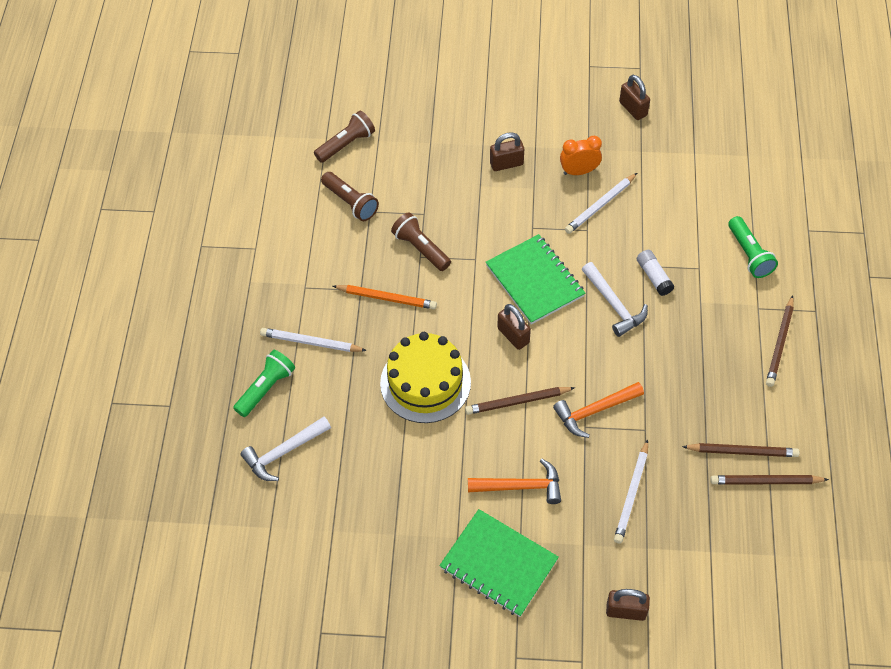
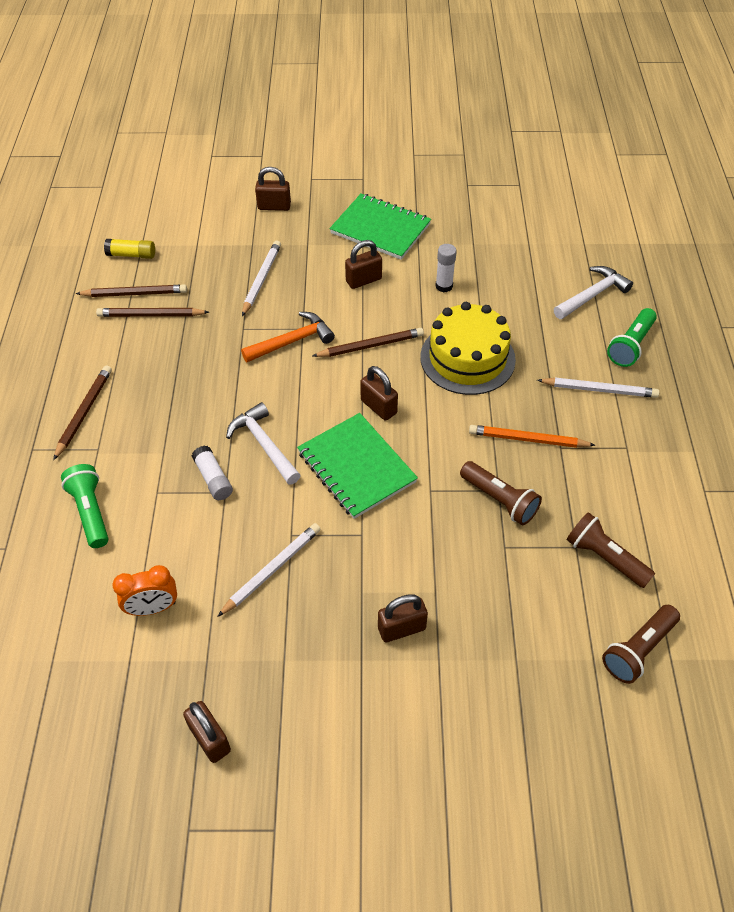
camera: 175 degrees right, 5 degrees down
(436, 473) = (444, 286): none -> white glue stick
(521, 486) = (363, 280): orange hammer -> brown padlock
(579, 171) = (299, 621): orange clock -> orange clock (153, 608)
(782, 539) = (132, 255): none -> yellow glue stick

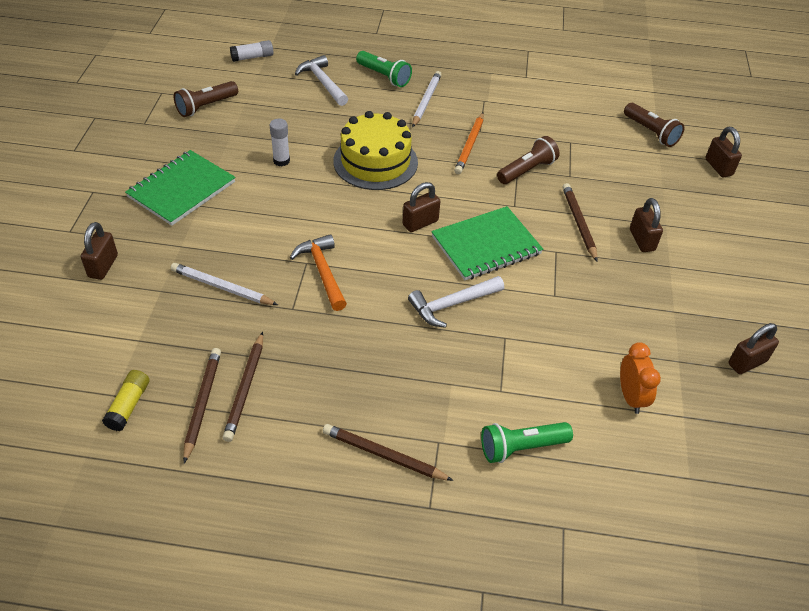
camera: 85 degrees left, 5 degrees down
(213, 479) = (489, 345): white glue stick -> white glue stick (252, 57)
(272, 570) = (590, 310): white pencil -> none
(363, 280) = (253, 211): brown padlock -> brown padlock (718, 167)
(371, 346) = (344, 218): brown pencil -> brown pencil (579, 223)
(605, 558) = (580, 131): brown flashlight -> brown flashlight (206, 106)

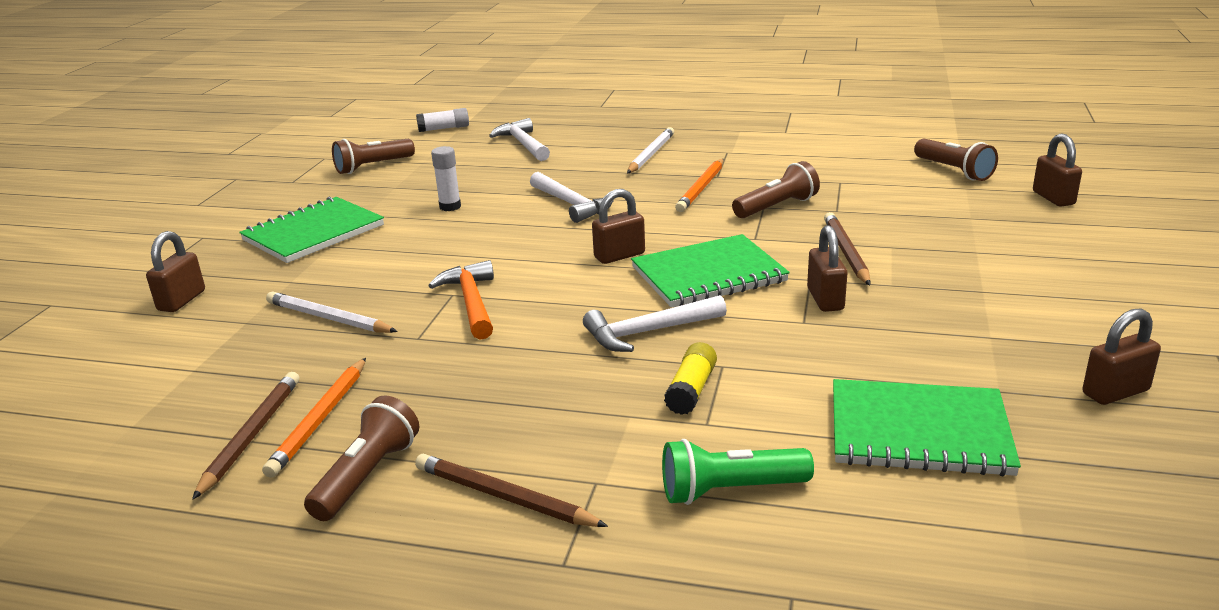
camera: 10 degrees right, 20 degrees down
(128, 405) = (146, 437): yellow glue stick -> yellow glue stick (691, 390)
(245, 389) = (319, 420): brown pencil -> orange pencil
(291, 439) = (367, 476): none -> brown flashlight
(375, 162) = (572, 204): yellow cake -> white hammer
(384, 76) = (601, 137): green flashlight -> none
(630, 397) = (918, 431): orange clock -> green notebook
(642, 240) = (939, 266): brown padlock -> brown padlock (825, 299)

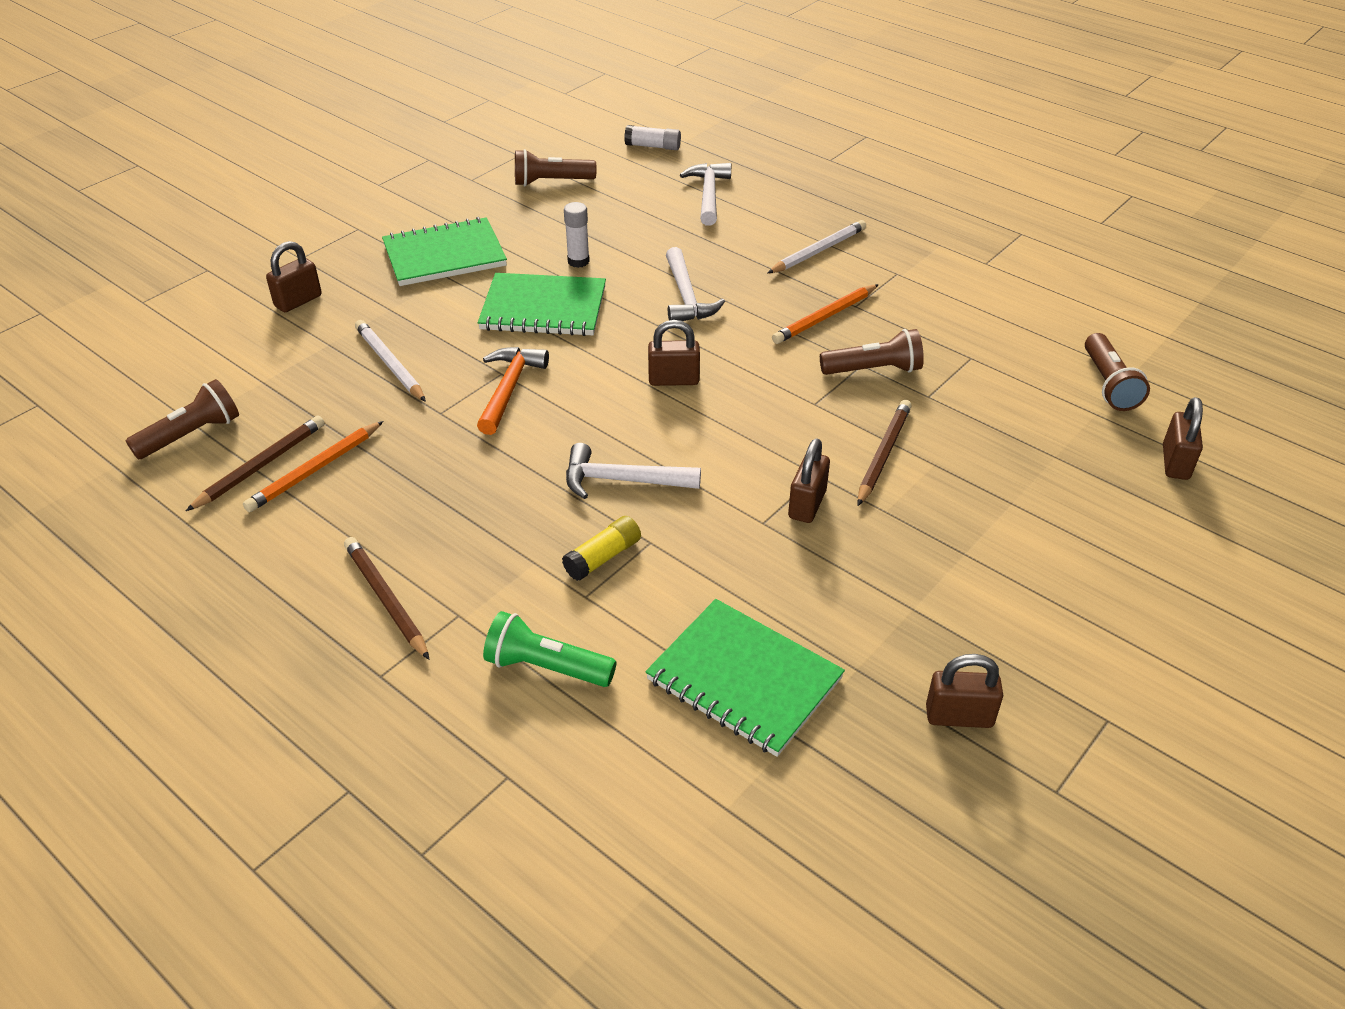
camera: 25 degrees right, 15 degrees up
(367, 476) = (310, 538): brown flashlight -> brown flashlight (191, 435)
(708, 275) = (731, 433): green notebook -> green notebook (543, 308)

